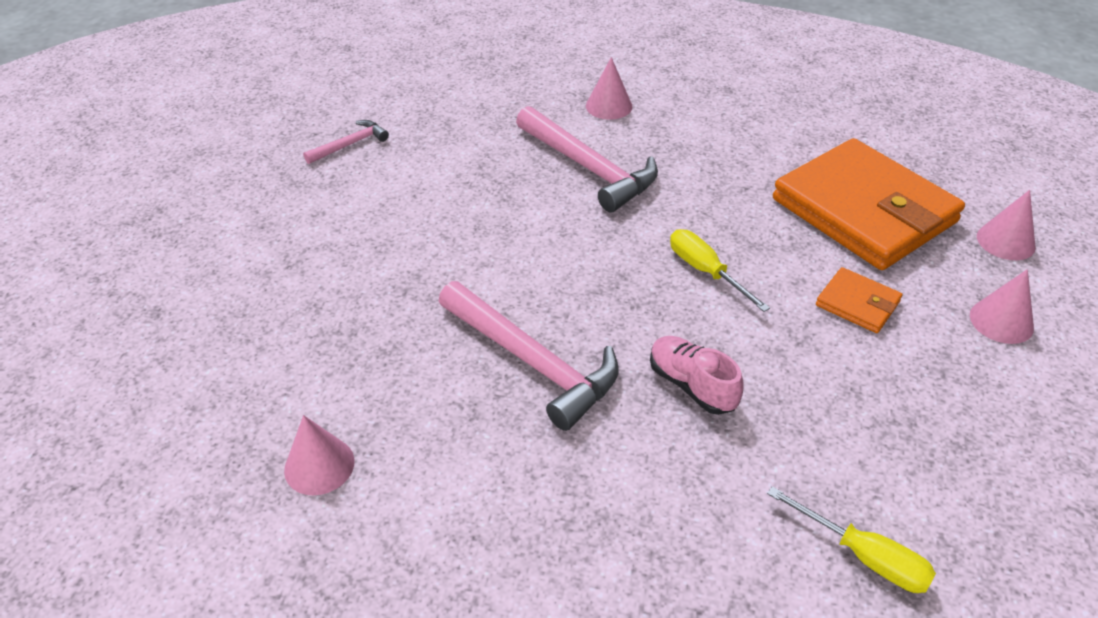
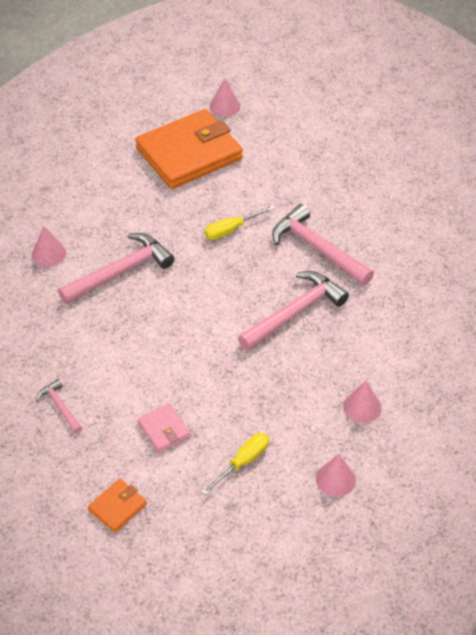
camera: 85 degrees left, 5 degrees up
(302, 235) = (164, 429): none -> pink wallet
(692, 385) = (317, 248): pink shoe -> pink hammer
(857, 303) = (265, 174): orange wallet -> orange wallet (117, 507)
(864, 556) = (419, 208): yellow screwdriver -> yellow screwdriver (243, 462)
(1001, 321) = (284, 126): pink cone -> pink cone (335, 479)

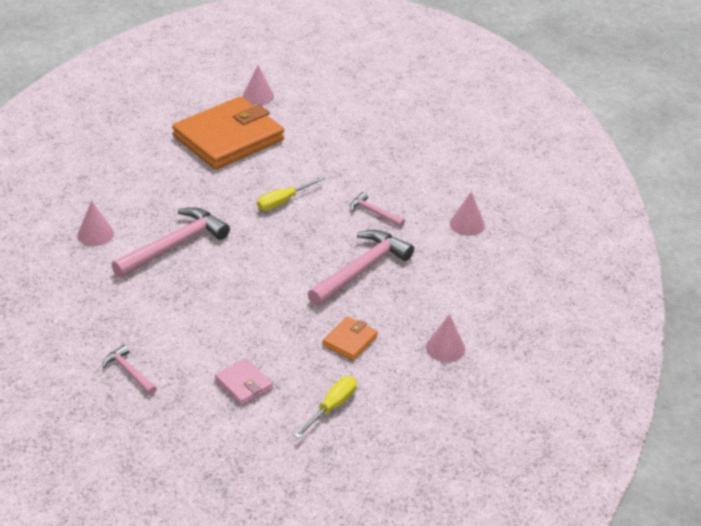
camera: 10 degrees left, 10 degrees down
(117, 507) = (206, 459): orange wallet -> orange wallet (350, 341)
(317, 248) = (374, 213): pink hammer -> pink hammer, size x0.51
(335, 479) = (430, 415): pink cone -> pink cone (467, 224)

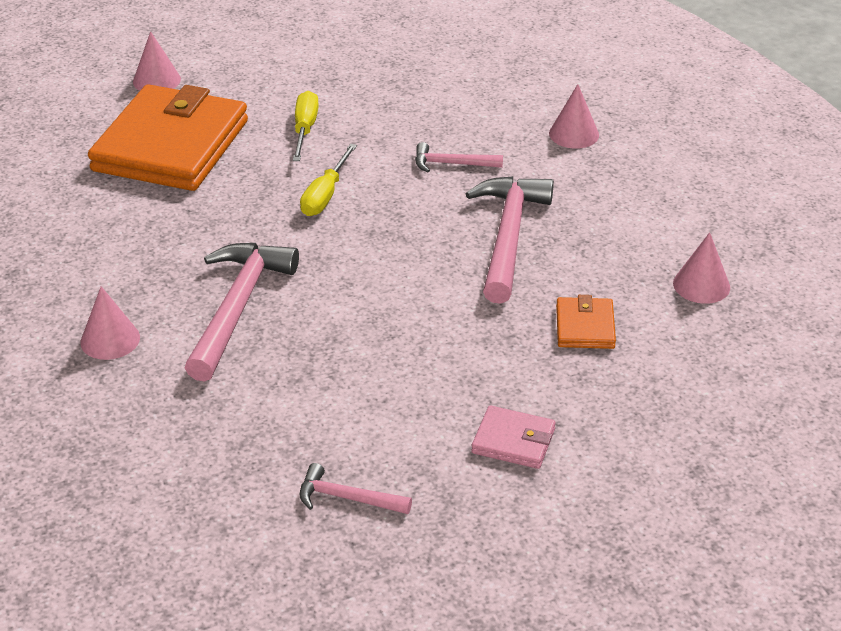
camera: 30 degrees left, 0 degrees up
(332, 407) = (649, 417): yellow screwdriver -> yellow screwdriver (305, 129)

